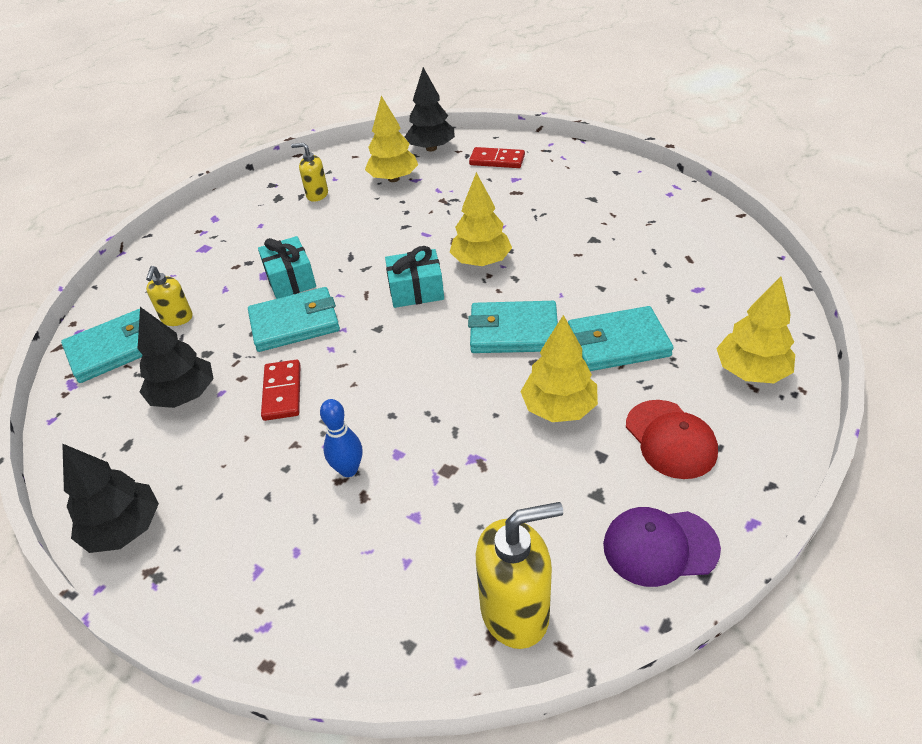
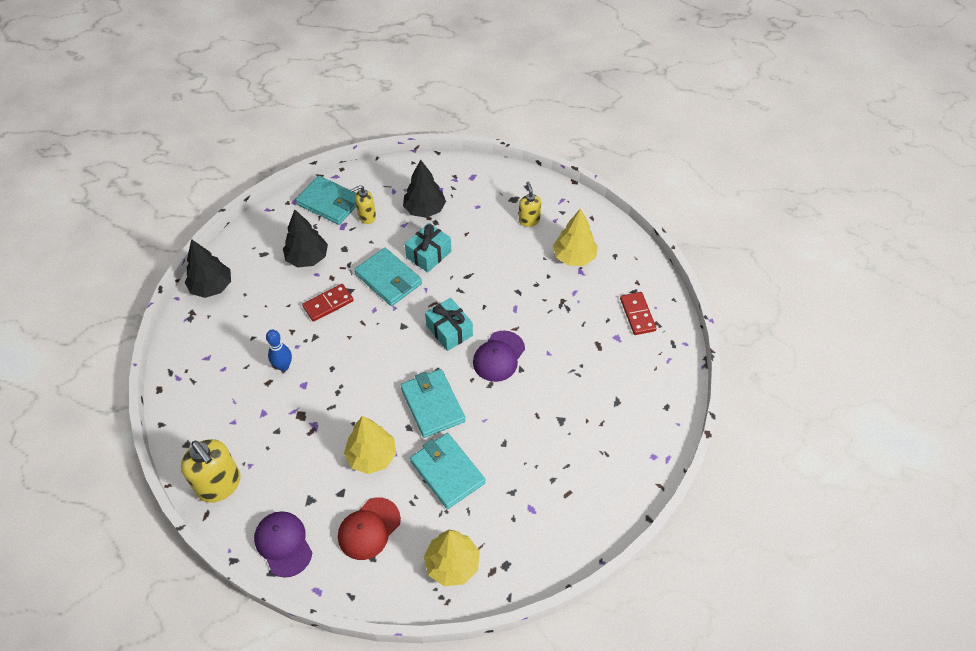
camera: 60 degrees right, 10 degrees up
(431, 148) = (630, 262): black tree -> black tree (425, 209)
(481, 261) = (498, 356): yellow tree -> purple cap

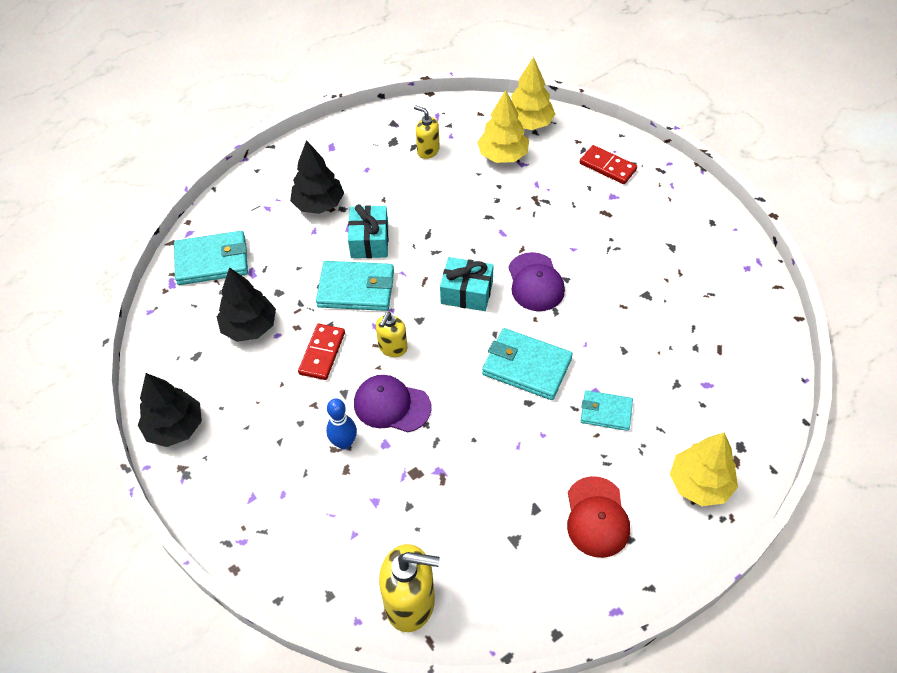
camera: 40 degrees left, 0 degrees up
(283, 544) = (537, 599): purple cap -> purple cap (391, 405)
(366, 216) = (267, 248): yellow soap dispenser -> yellow soap dispenser (392, 348)
(372, 456) = (525, 454): yellow tree -> yellow tree (528, 123)
(447, 472) = (606, 412): turquoise wallet -> turquoise wallet, size x0.61

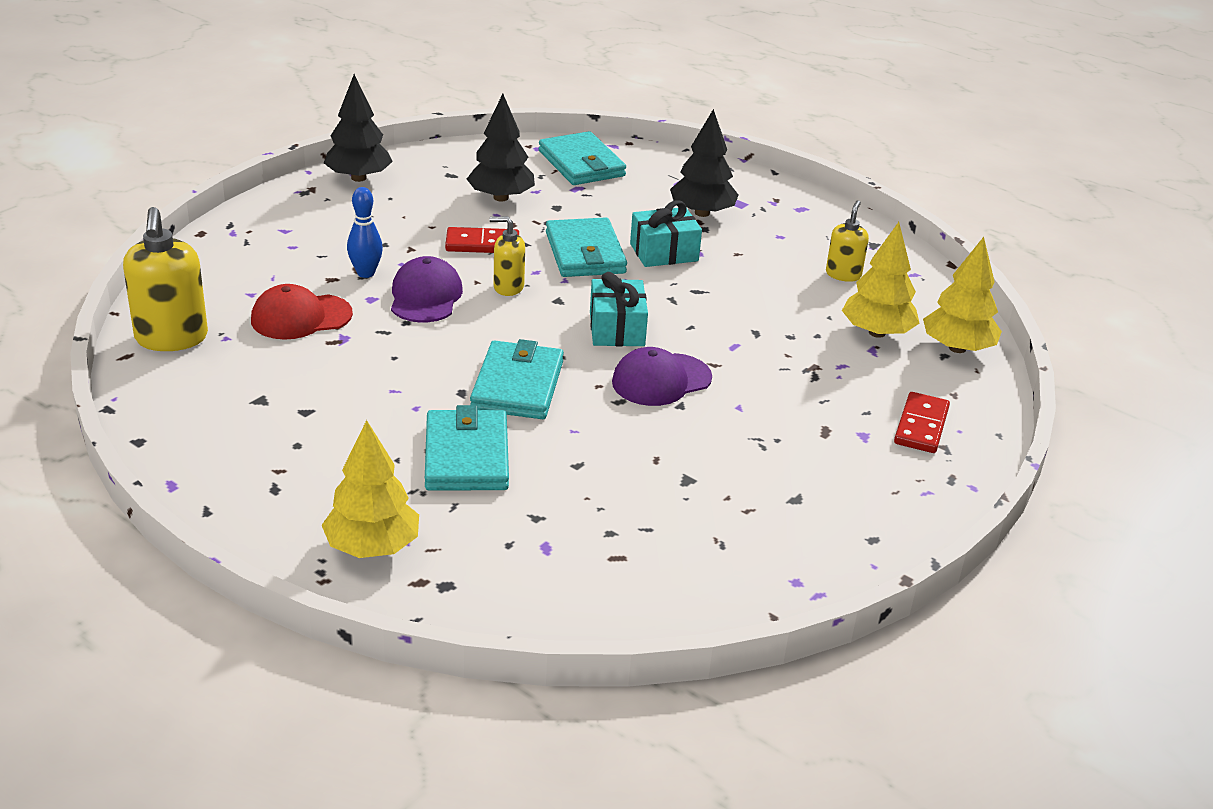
camera: 70 degrees right, 20 degrees down
(597, 517) = (302, 460): red cap -> red cap (301, 317)
(606, 412) = (467, 456): turquoise wallet -> turquoise wallet, size x1.63

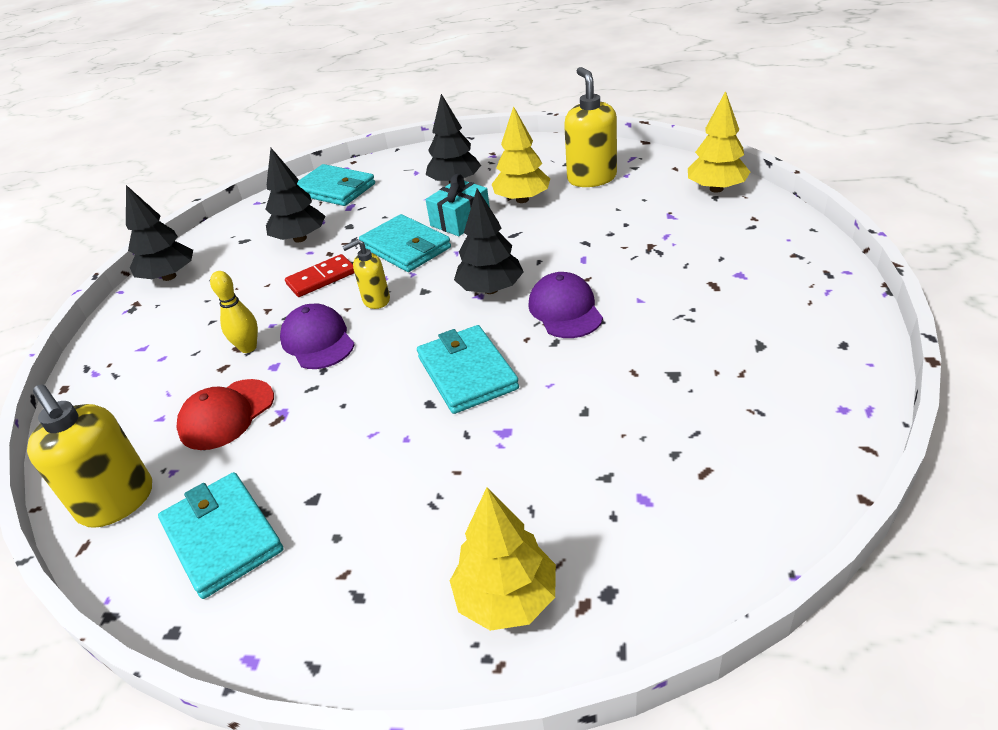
camera: 25 degrees left, 5 degrees up
(365, 273) = (248, 347): blue bowling pin -> yellow bowling pin
(467, 456) = (493, 456): turquoise wallet -> turquoise wallet (222, 537)
(617, 329) = (490, 289): turquoise gift -> black tree
(661, 380) = (565, 310): purple cap -> purple cap turned 135 degrees clockwise
(843, 274) = (591, 178): yellow soap dispenser -> yellow soap dispenser, size x1.74
(877, 333) = (658, 204): yellow tree -> yellow tree (522, 200)
(921, 426) = (764, 249): red domino -> none

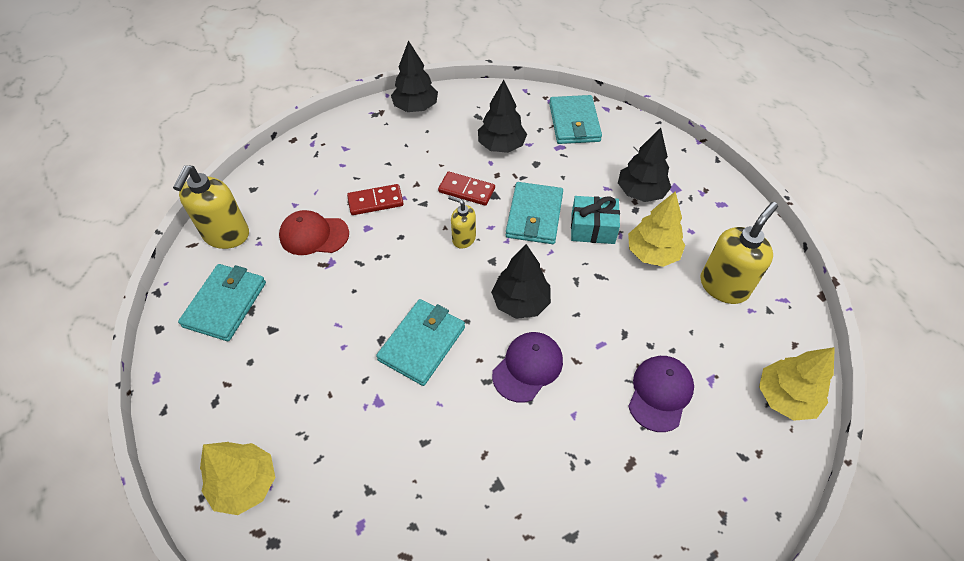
camera: 50 degrees right, 15 degrees up
(248, 347) = (375, 201): yellow bowling pin -> red domino
(318, 341) = (403, 234): purple cap -> purple cap (660, 393)

